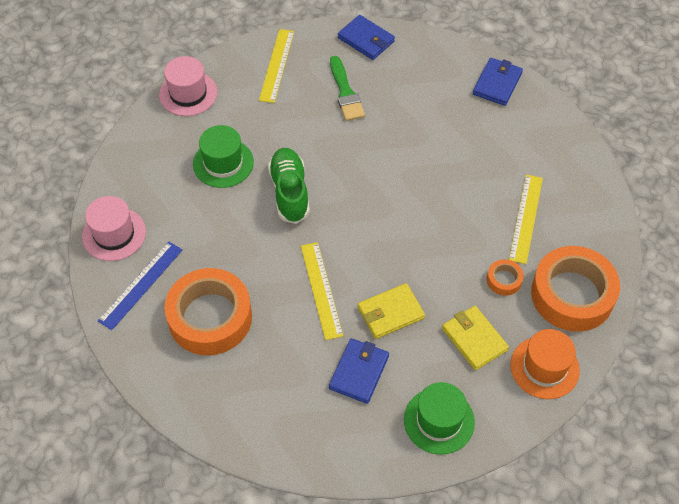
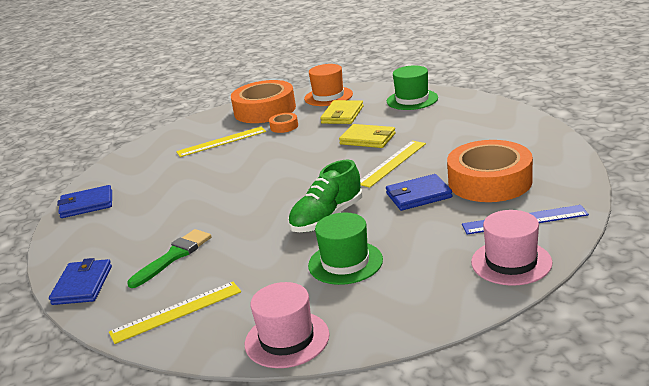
camera: 125 degrees left, 30 degrees down
(359, 372) = (426, 126): blue wallet -> blue wallet (418, 195)

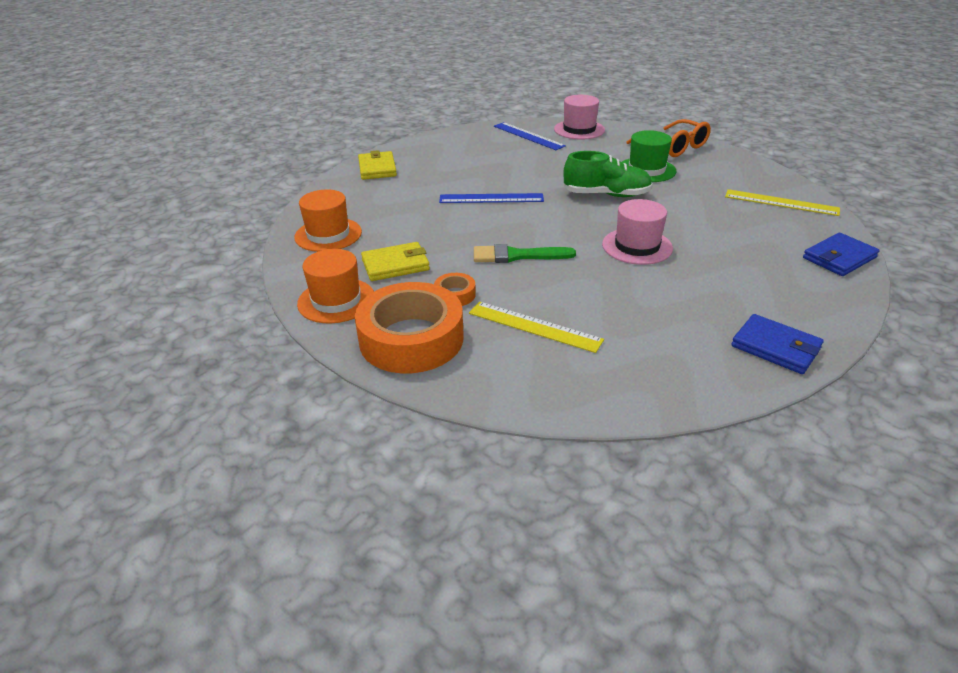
camera: 130 degrees left, 10 degrees up
(173, 256) = (744, 235): green brush -> green brush (517, 256)
(287, 339) = (734, 161): pink hat -> pink hat (637, 246)
(368, 139) = (450, 226): yellow wallet -> yellow wallet (377, 168)
(378, 312) = (673, 147): none -> orange glasses
(392, 163) = (491, 198): yellow ruler -> blue ruler
(412, 100) = (328, 234): green hat -> orange hat
(418, 195) = (534, 173): blue wallet -> none
(489, 181) = (487, 156): orange tape -> none

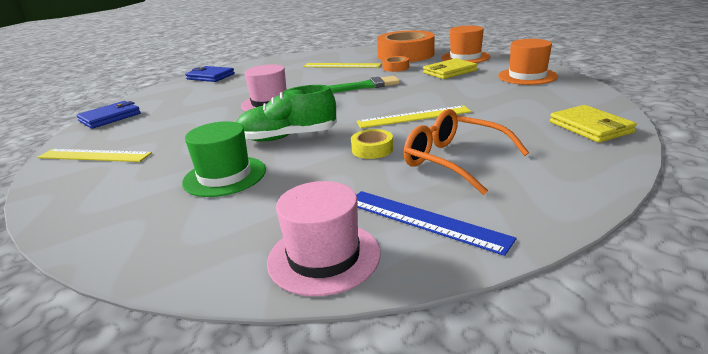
camera: 170 degrees right, 10 degrees down
(491, 198) = (413, 117): blue ruler -> yellow ruler
(539, 174) = (372, 149): none -> yellow tape
(673, 147) = (150, 231): orange glasses -> orange glasses (454, 160)

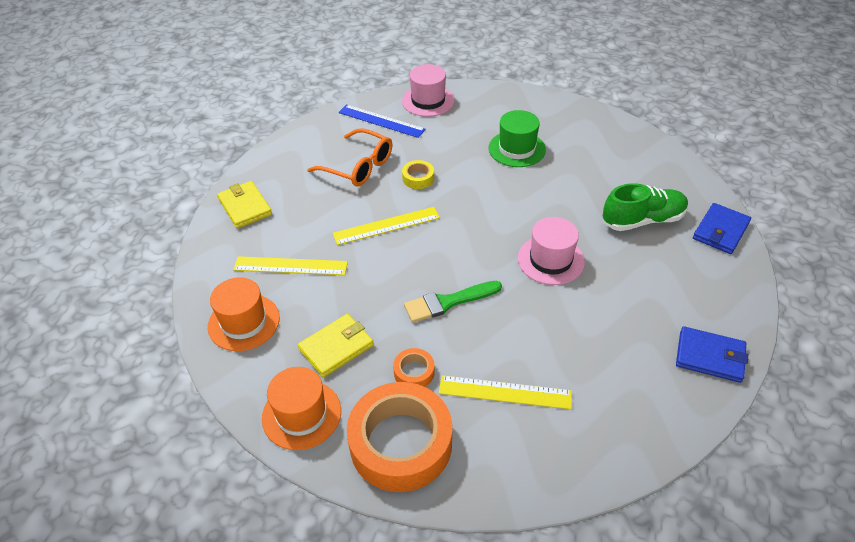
camera: 170 degrees right, 20 degrees up
(94, 155) = (650, 169): yellow ruler -> yellow ruler (290, 266)
(287, 137) = (494, 194): green shoe -> green shoe (643, 220)

